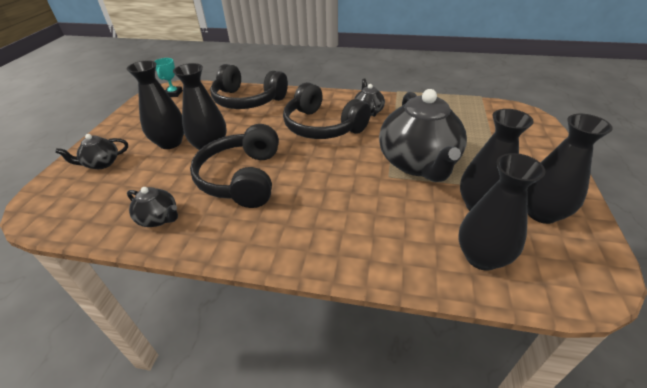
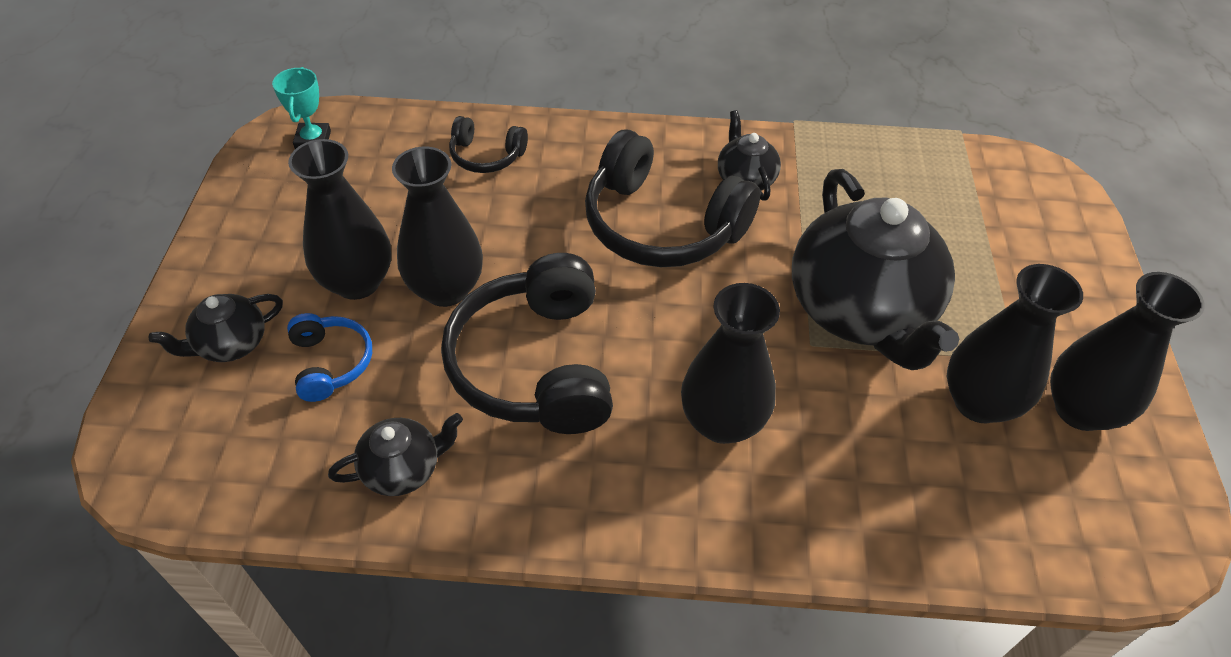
camera: 10 degrees left, 10 degrees up
(144, 173) = (331, 363): none -> blue headphones
(159, 218) = (403, 469): black teapot -> black teapot turned 45 degrees counterclockwise
(248, 100) = (486, 156): black headphones -> black headphones, size x0.50
(481, 257) = (988, 506): black vase -> black vase (722, 422)

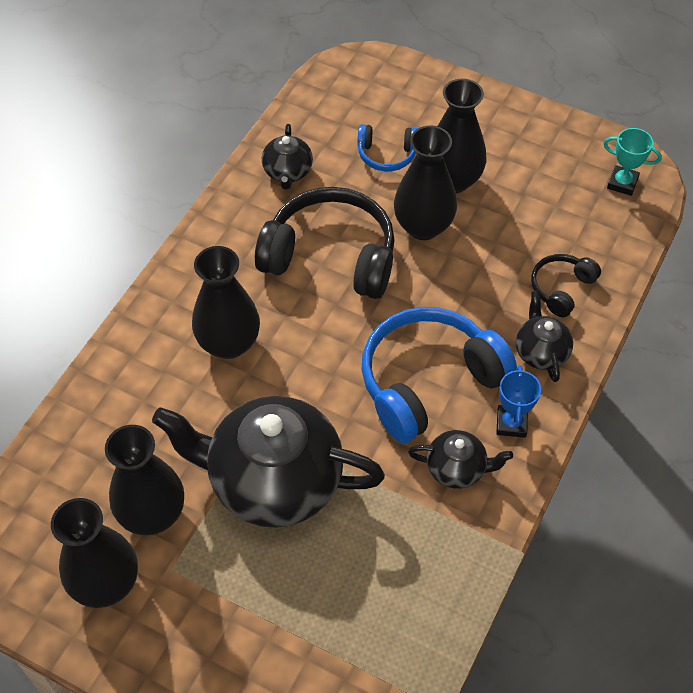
camera: 115 degrees right, 5 degrees up
(231, 344) = (427, 111): black teapot -> black teapot (541, 352)
(661, 225) = (428, 382): black headphones -> blue headphones
(671, 155) = (511, 423): none -> blue trophy

